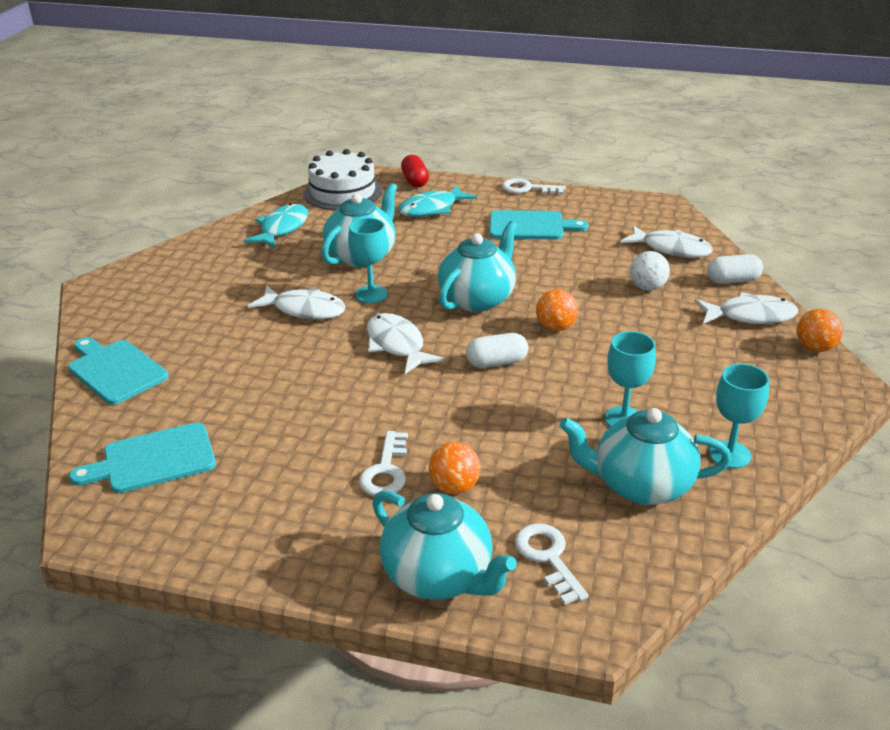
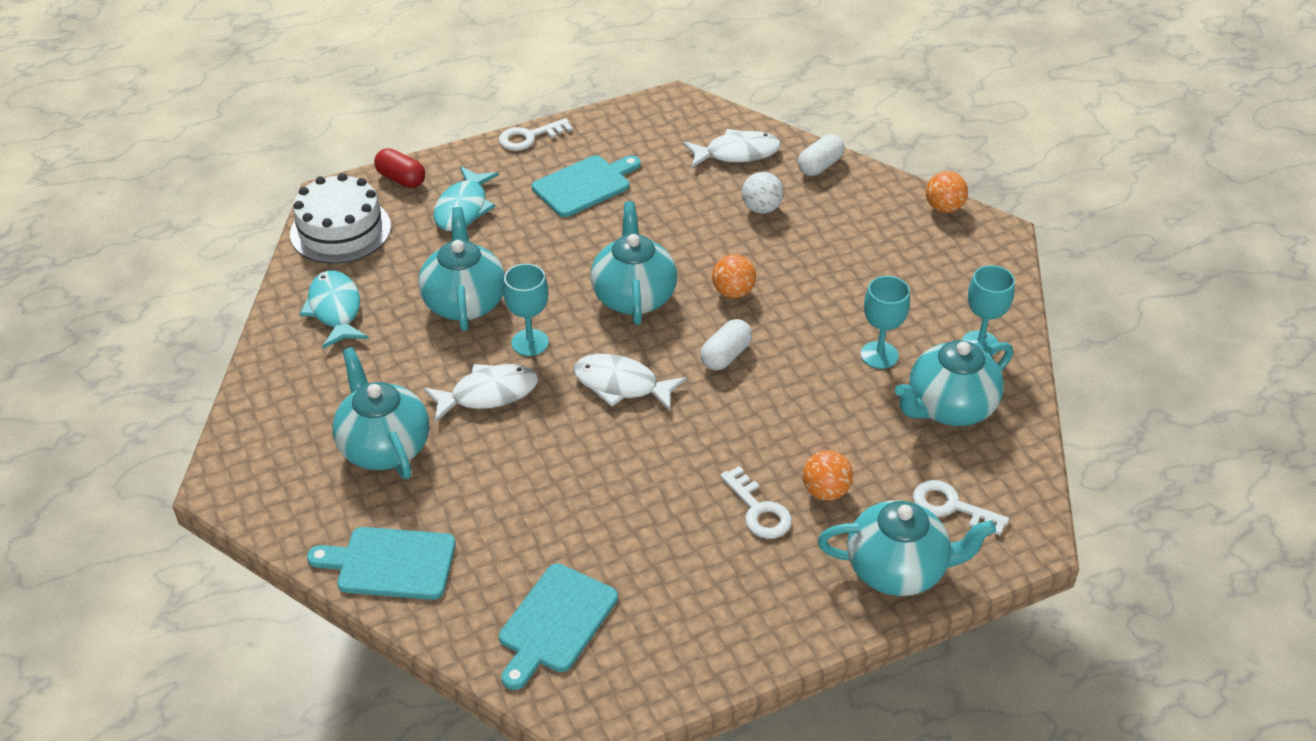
camera: 40 degrees left, 10 degrees up
(204, 308) = (384, 447): none -> turquoise teapot
(750, 316) = (869, 199): white fish -> none

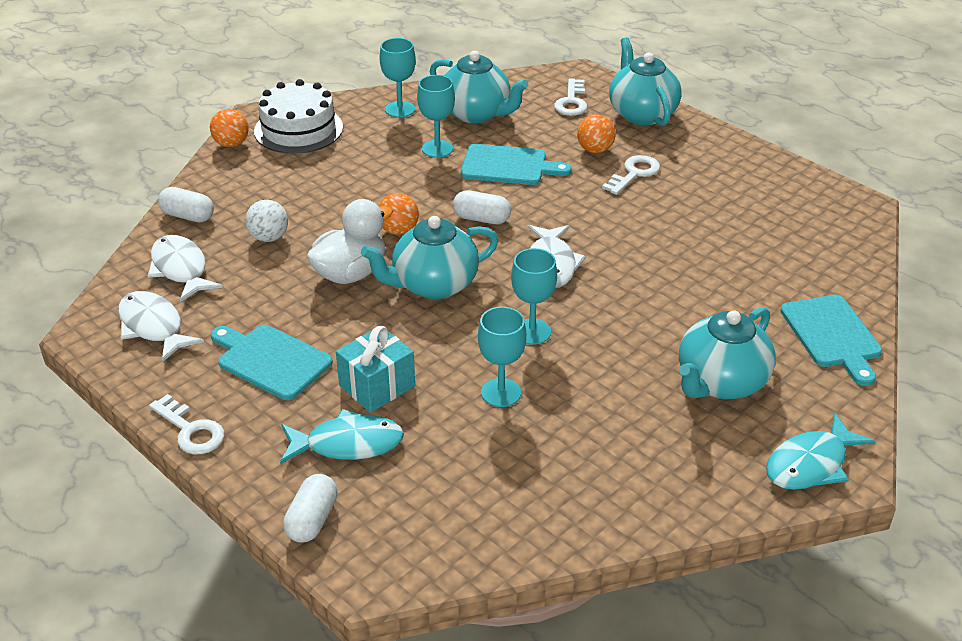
camera: 110 degrees left, 5 degrees down
(335, 310) = (568, 489): turquoise fish -> turquoise fish (811, 464)
(340, 230) = (433, 540): white cake -> white cake (298, 129)
(401, 179) = (312, 520): red capsule -> white capsule
(464, 302) = (501, 393): turquoise teapot -> turquoise goblet
(488, 394) = (613, 338): white fish -> white fish (153, 327)
(518, 235) = (377, 386): none -> turquoise gift
(555, 623) = (808, 238): turquoise cutting board -> turquoise cutting board (508, 166)
(679, 248) = (350, 273): none -> white duck

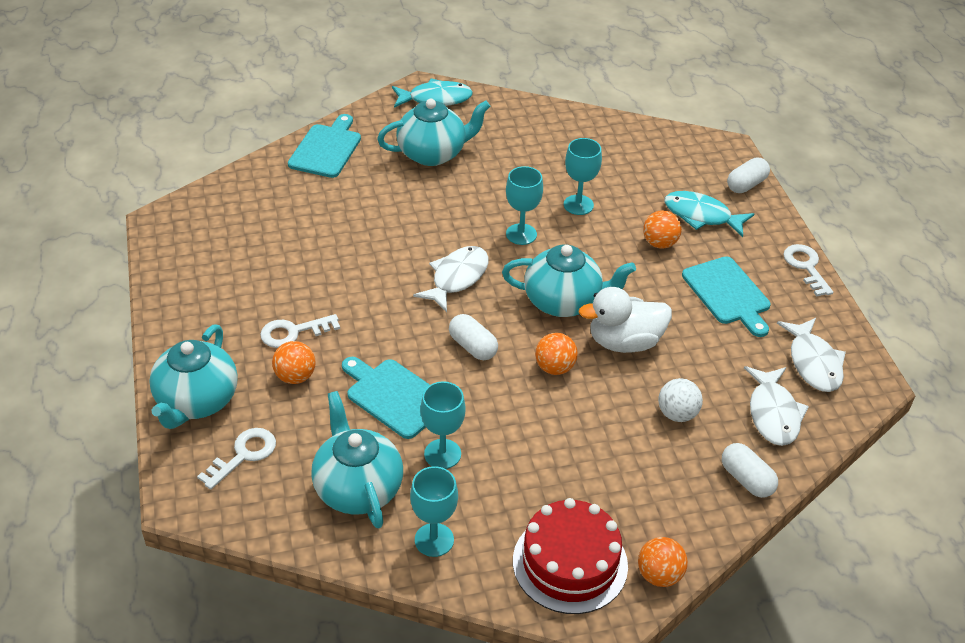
camera: 150 degrees left, 5 degrees up
(298, 129) = (570, 563): white cake -> red cake
(377, 386) = (659, 243): turquoise gift -> orange ball

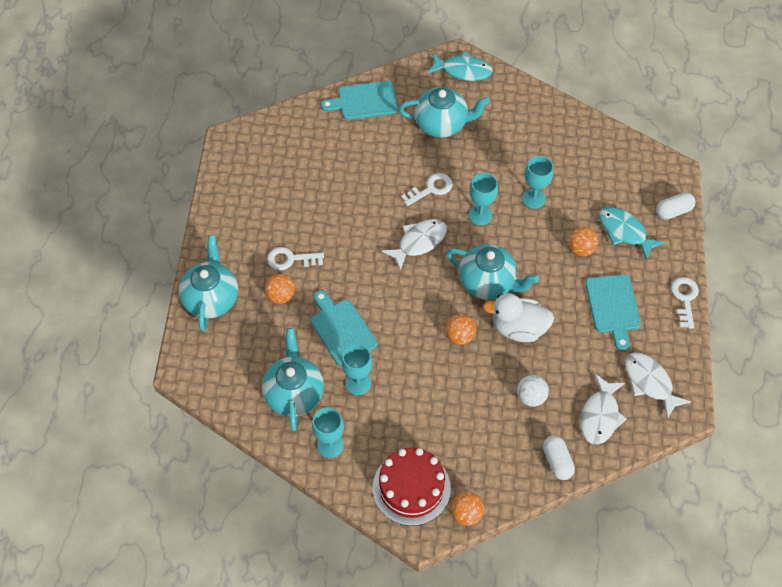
camera: 20 degrees right, 15 degrees up
(197, 401) = (211, 298): turquoise teapot -> turquoise teapot turned 150 degrees clockwise
(244, 455) = (230, 348): white key -> white key (431, 189)
(326, 149) = (364, 101): turquoise cutting board -> turquoise cutting board turned 135 degrees counterclockwise
(473, 347) = (409, 303): white capsule -> none
(813, 363) = (650, 382): white fish -> white fish turned 135 degrees clockwise

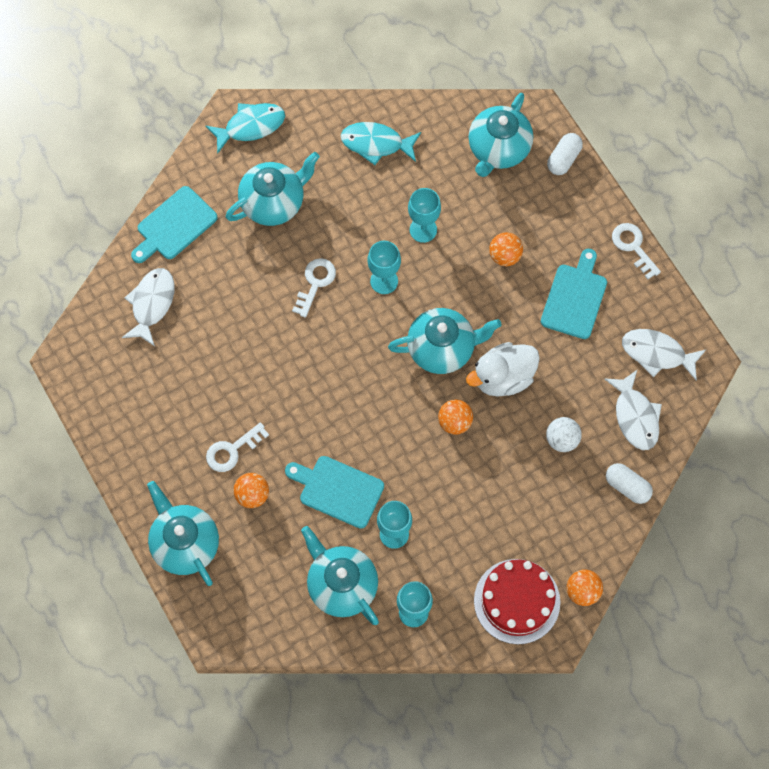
camera: 35 degrees left, 10 degrees up
(419, 242) = (345, 349): white fish -> white fish (152, 304)
(613, 307) = (575, 298): turquoise cutting board -> turquoise cutting board turned 120 degrees counterclockwise
(624, 232) = (533, 211): turquoise fish -> turquoise fish (376, 144)
(628, 178) = (498, 149): none -> turquoise teapot

